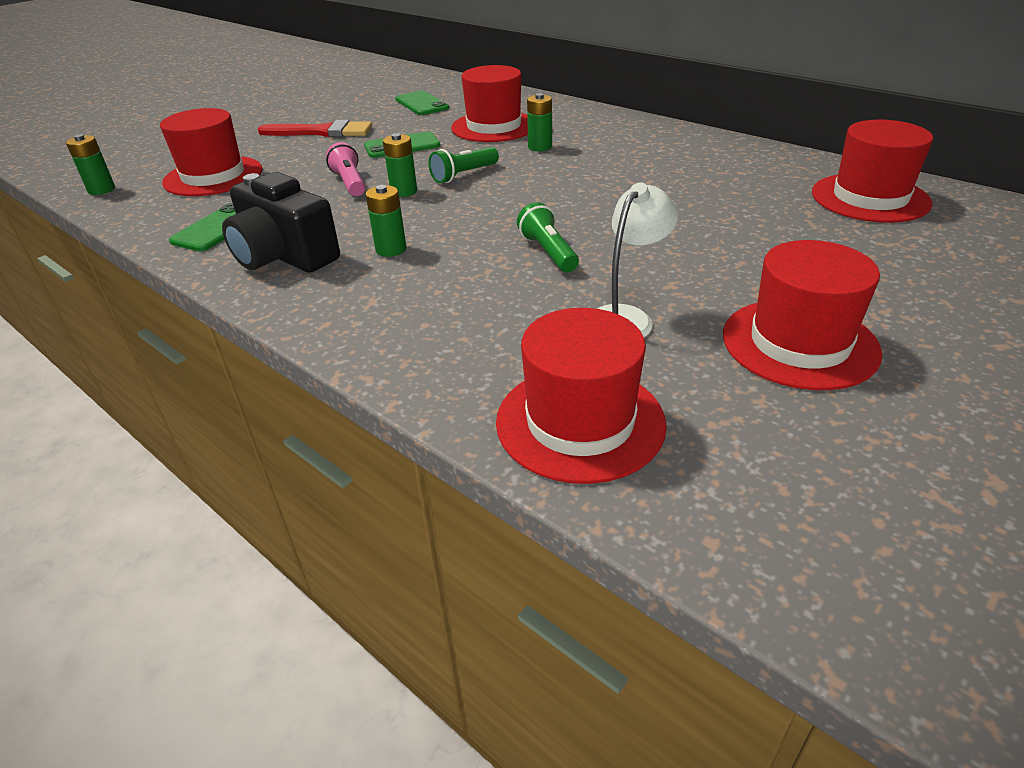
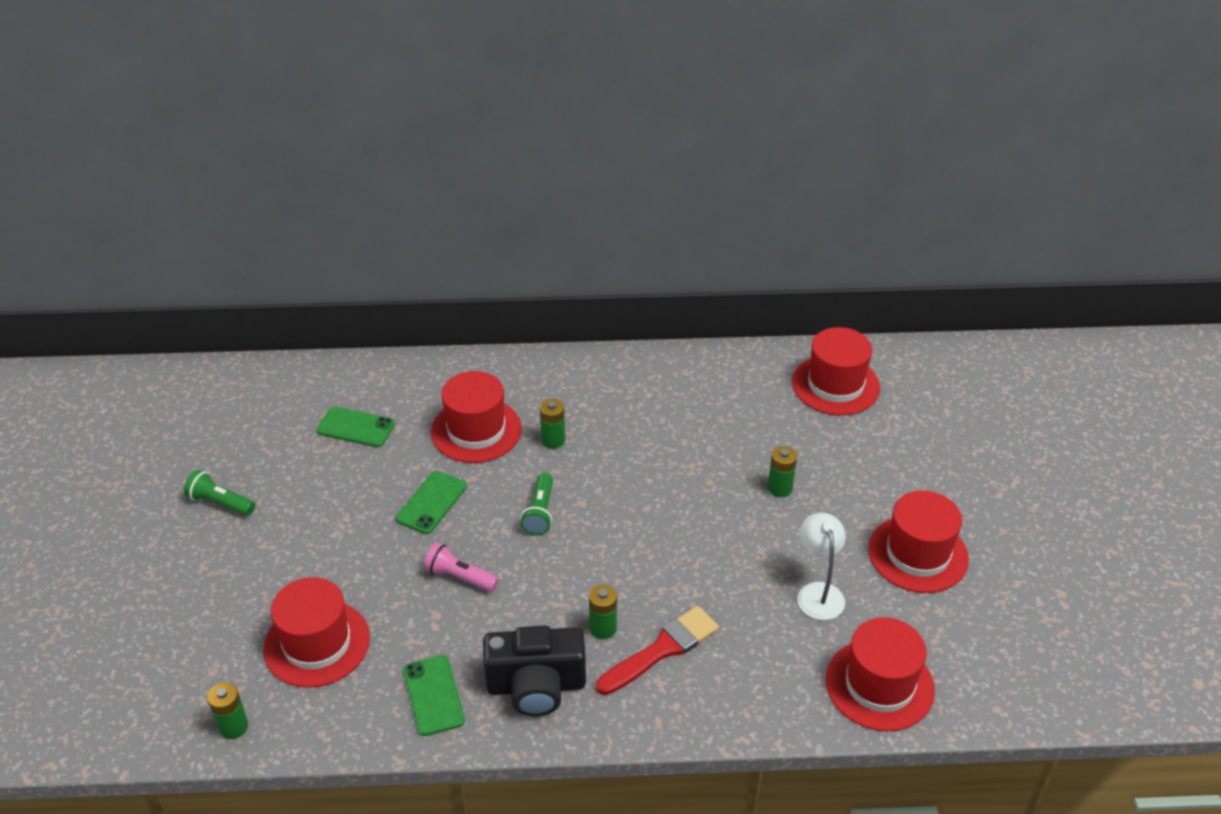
camera: 45 degrees left, 5 degrees up
(322, 132) = (321, 524): red brush -> red brush (662, 649)
(404, 191) = (520, 561): green battery -> green battery (780, 488)
(548, 252) = (709, 563): green flashlight -> green flashlight (220, 503)

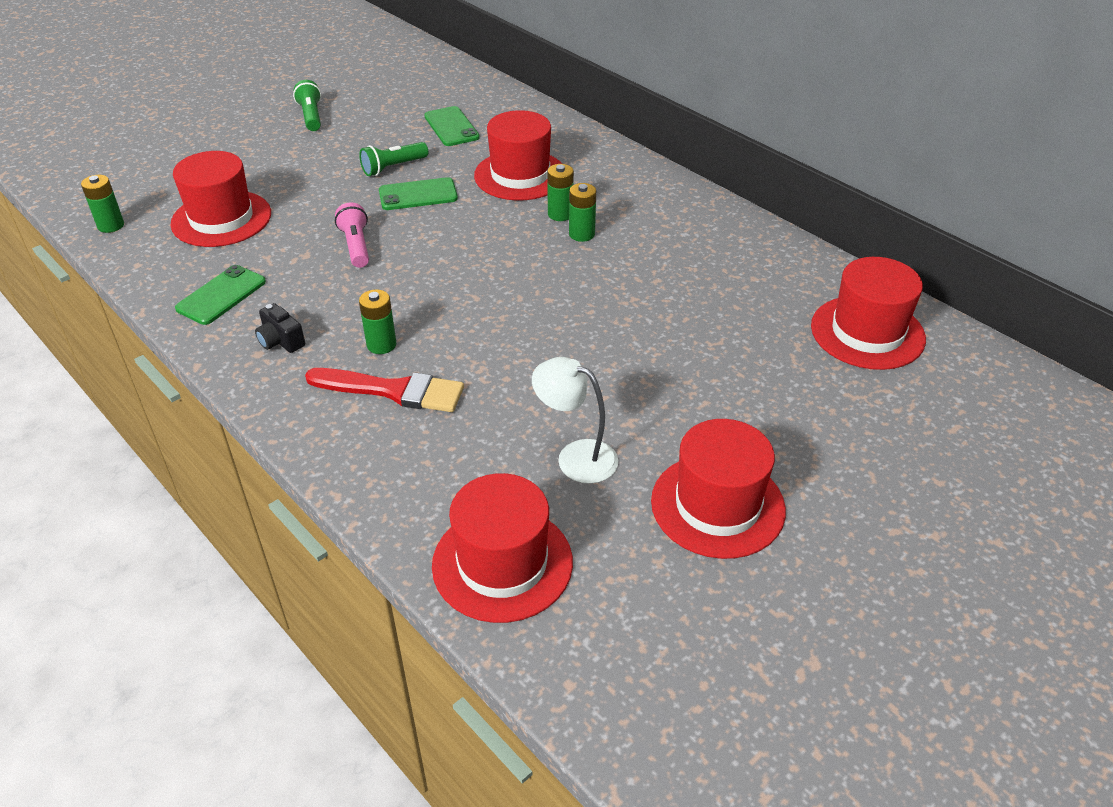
camera: 50 degrees right, 0 degrees up
(536, 686) = (281, 341): black camera -> black camera, size x0.48
(540, 512) = (472, 248): green flashlight -> green flashlight (393, 167)
(780, 488) = (678, 364): green battery -> green battery (581, 234)
(818, 592) = (576, 456): white lamp -> white lamp turned 105 degrees counterclockwise

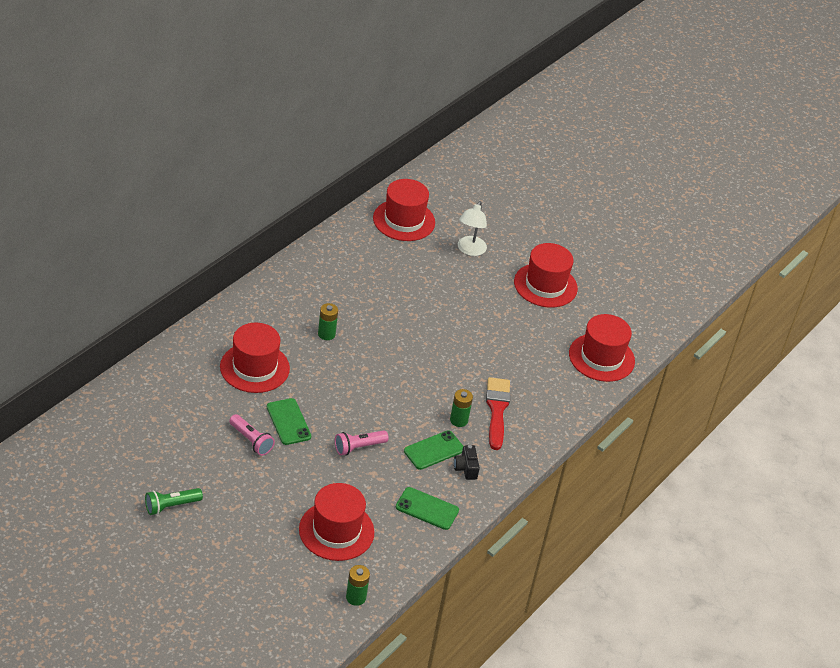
camera: 105 degrees left, 0 degrees up
(281, 341) = (466, 468): black camera -> black camera turned 135 degrees clockwise
(393, 167) = (251, 440): green flashlight -> pink flashlight
(451, 127) = (184, 412): green phone -> green phone (434, 450)
(560, 214) = (304, 345): green battery -> none
(576, 456) = (527, 334): white lamp -> white lamp (469, 250)

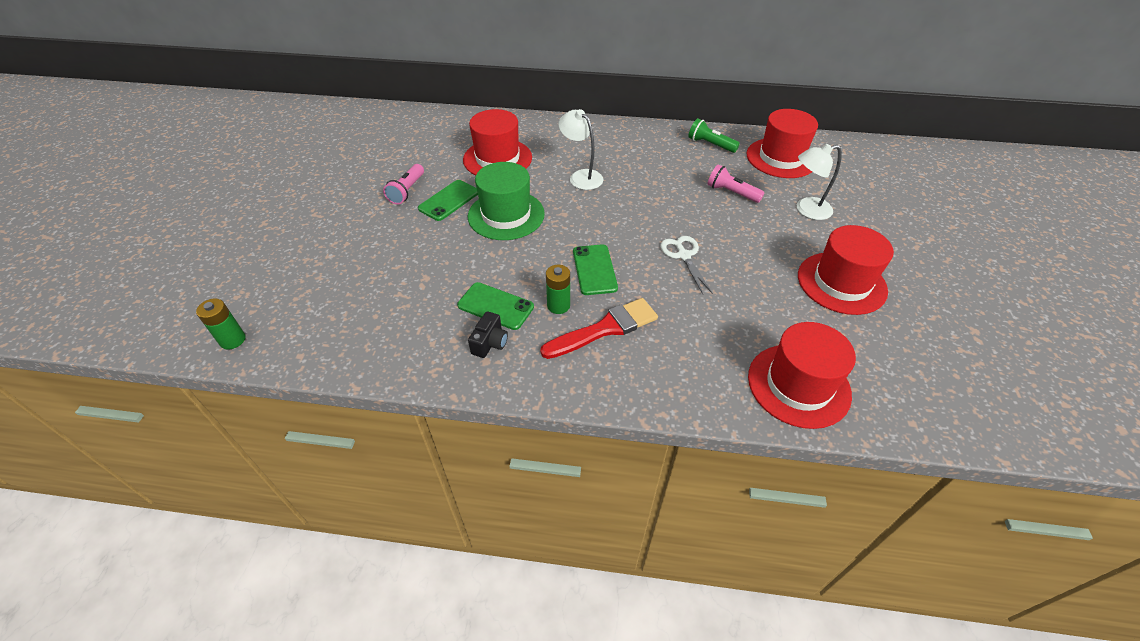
camera: 65 degrees right, 5 degrees up
(171, 506) = (295, 183): green flashlight -> green flashlight (710, 144)
(326, 334) = (581, 176): green battery -> white lamp
(336, 531) = (324, 286): red hat -> none
(338, 399) = (506, 215): none -> green hat
(358, 447) = (453, 253): pink flashlight -> pink flashlight (731, 193)
(427, 509) = (402, 338): green phone -> green phone (594, 270)
(462, 336) = (683, 255): none -> white scissors
(466, 468) = (490, 343): black camera -> black camera turned 150 degrees clockwise

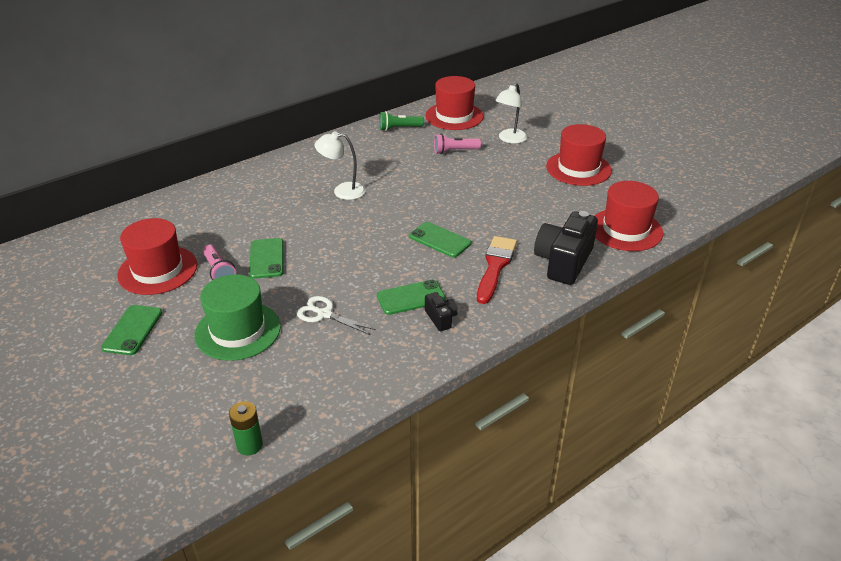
camera: 45 degrees left, 10 degrees down
(303, 201) = (133, 330): none -> green phone
(497, 158) = (258, 212): red hat -> red hat (158, 270)
(506, 215) = (327, 243): green hat -> green hat (238, 331)
(558, 305) = (449, 272): green battery -> none
(676, 371) = (563, 262): none -> black camera
(683, 255) = (479, 201): white scissors -> white scissors (324, 314)

